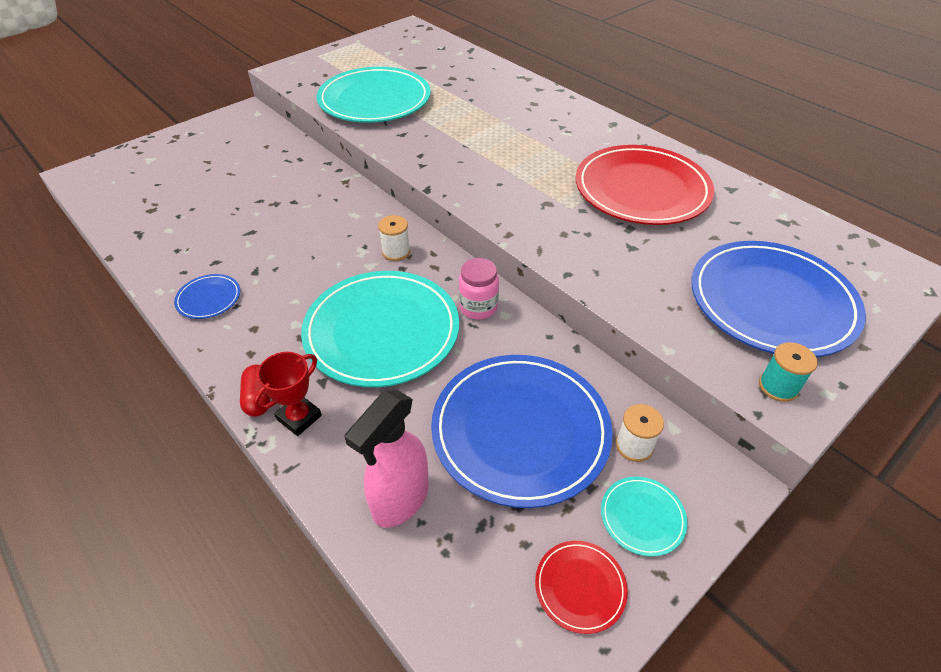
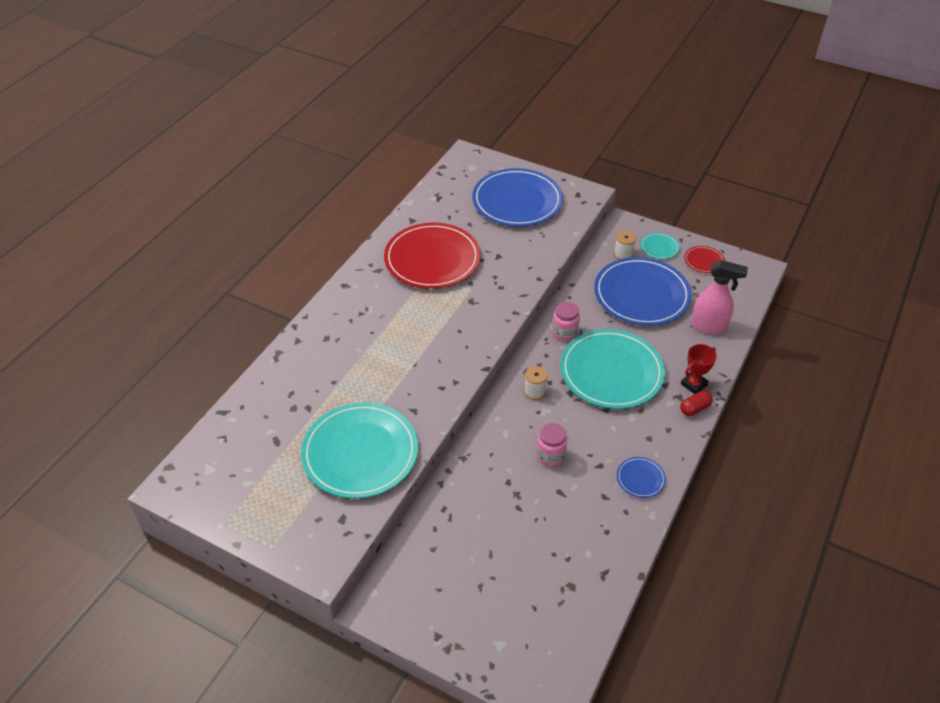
camera: 110 degrees left, 0 degrees up
(299, 238) = (550, 456): none -> pink jar
(299, 417) = (694, 384): red trophy -> red trophy turned 60 degrees counterclockwise
(778, 386) = (577, 198): turquoise spool -> none

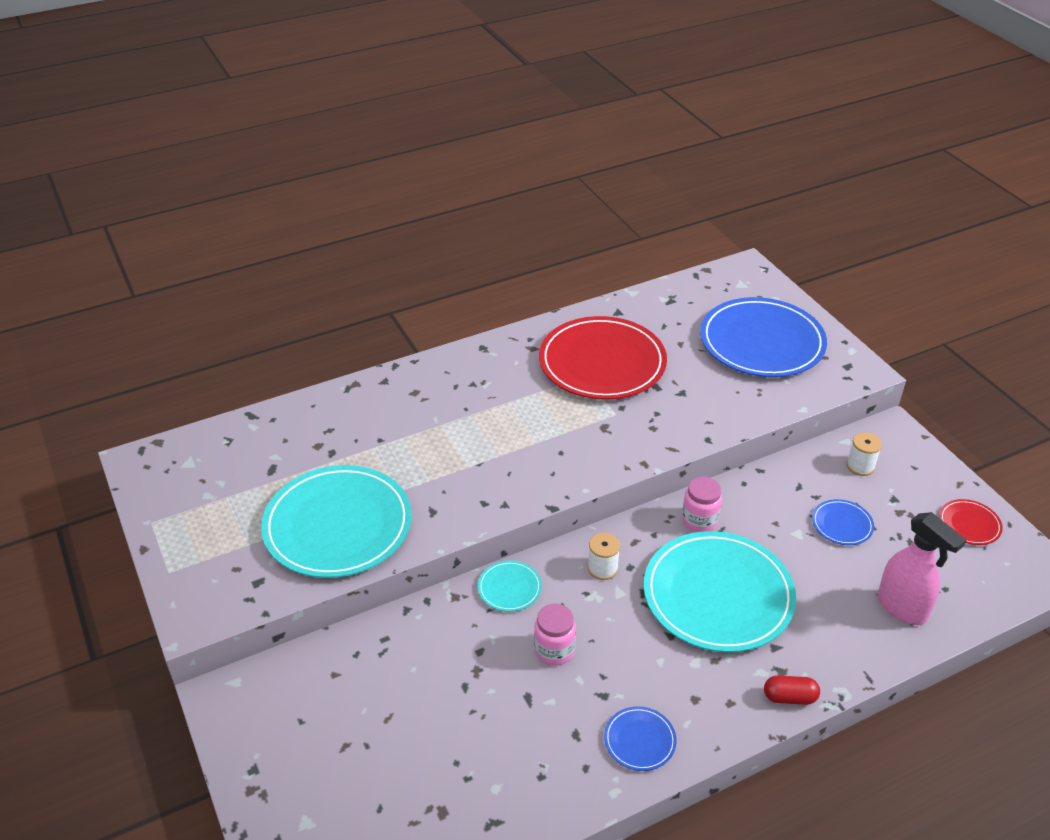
camera: 35 degrees right, 5 degrees down
(641, 294) = (842, 524): blue plate -> blue plate, size x0.43
(659, 247) = (918, 480): turquoise plate -> turquoise plate (509, 588)
(694, 384) = (815, 667): red trophy -> none

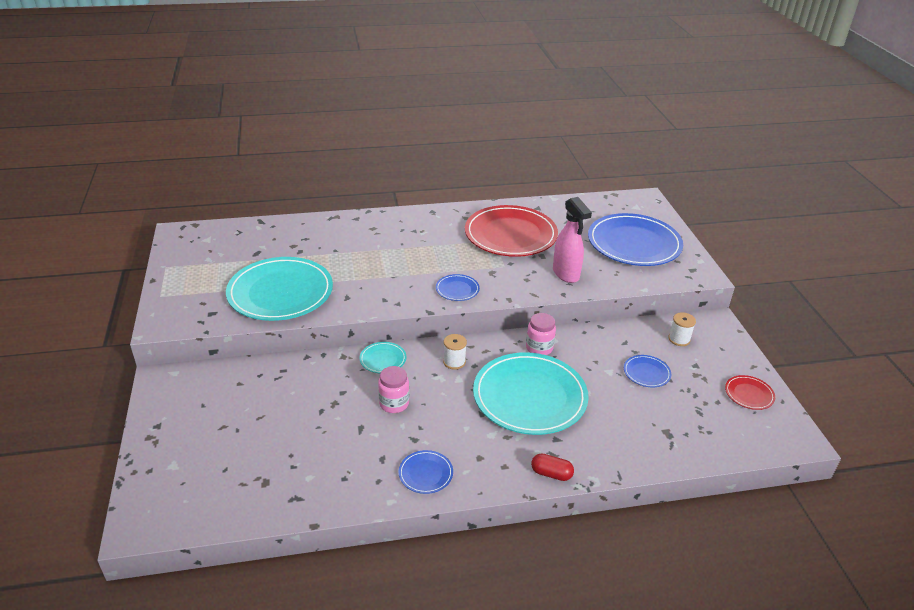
camera: 15 degrees right, 5 degrees down
(572, 464) = (457, 289): none -> blue plate
(902, 608) = (668, 436): pink spray bottle -> pink spray bottle (566, 274)

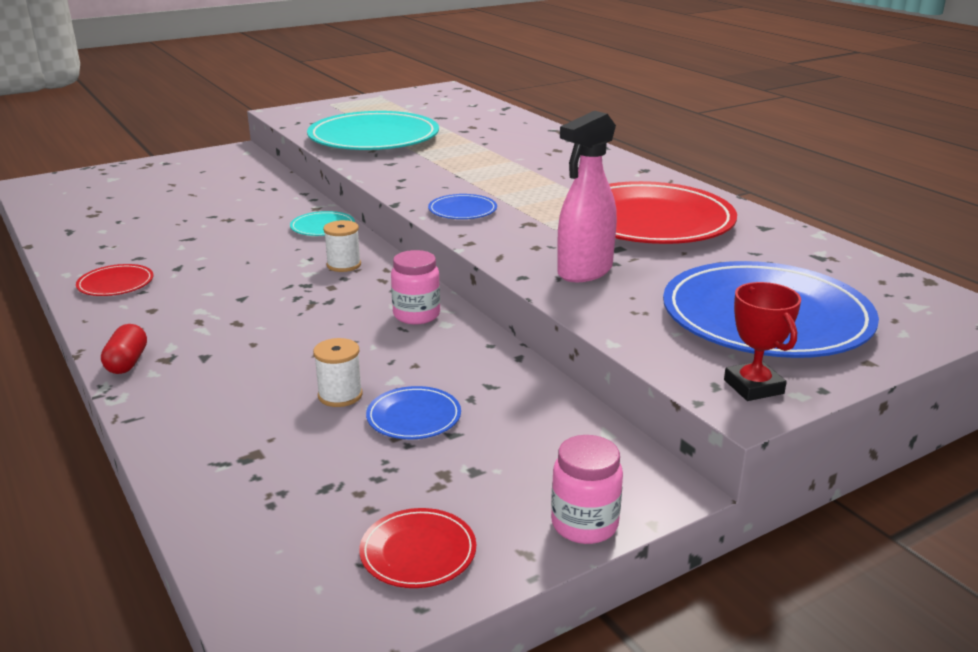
camera: 70 degrees right, 10 degrees down
(394, 403) = (240, 246): pink jar -> pink jar (584, 524)
(425, 473) = (116, 284): blue plate -> red plate
(529, 396) = (293, 324): turquoise plate -> none
(679, 339) = (548, 443): white spool -> white spool (340, 395)
(692, 268) = (753, 387): none -> red trophy

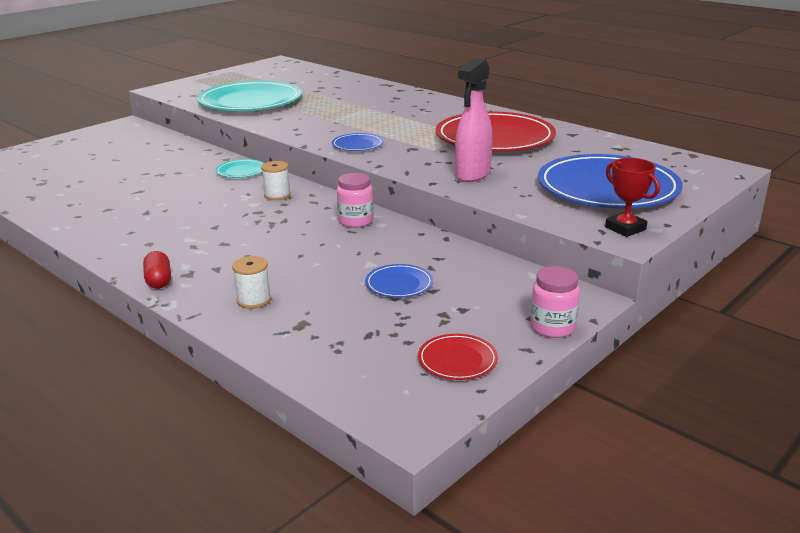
camera: 15 degrees left, 0 degrees up
(116, 284) = (104, 229): red plate -> none
(340, 395) = (337, 278): white spool -> white spool (254, 300)

